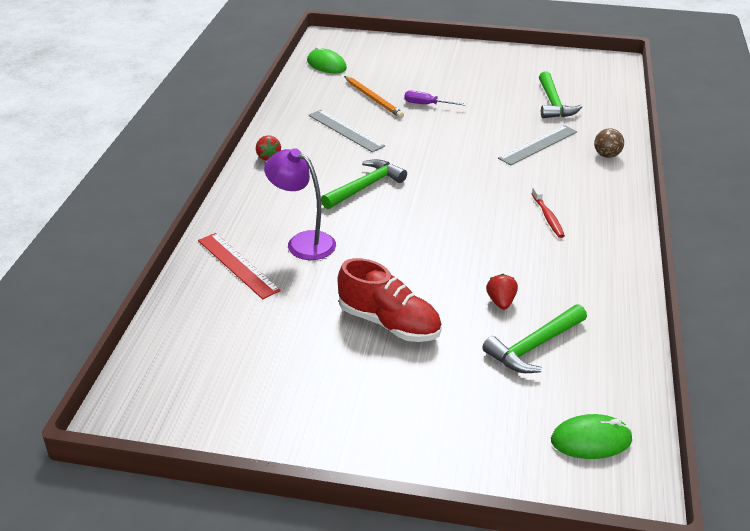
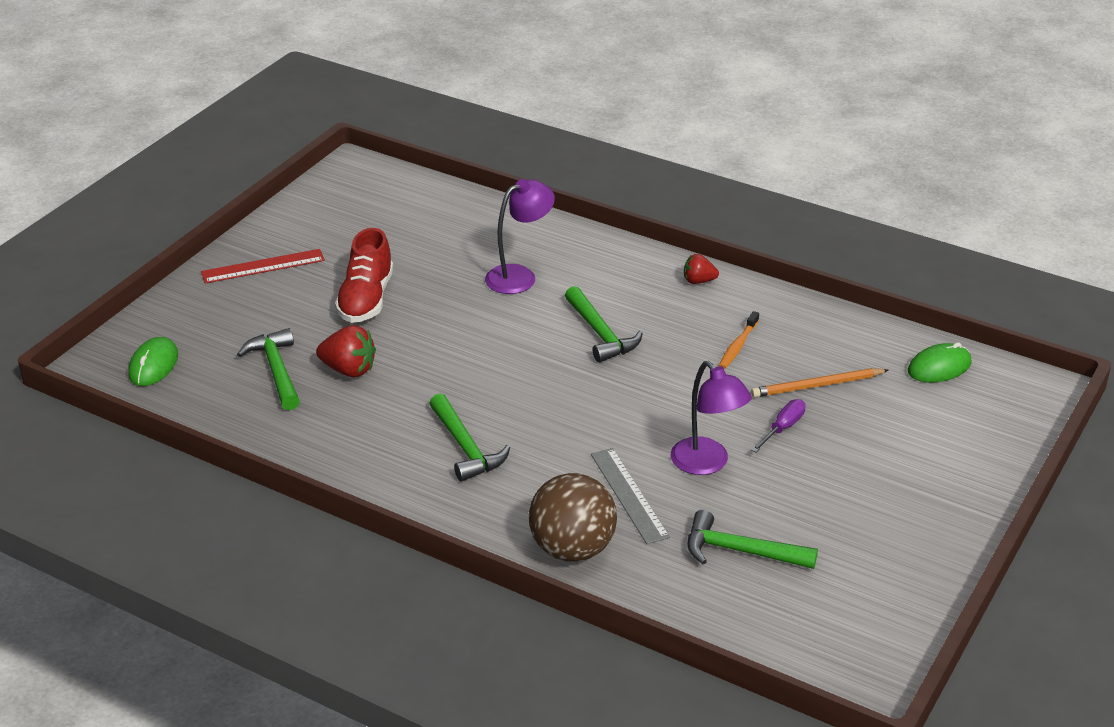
camera: 110 degrees right, 0 degrees up
(238, 265) = (505, 235): red ruler -> red ruler (263, 266)
(345, 130) = (738, 346): grey ruler -> orange toothbrush
(389, 323) = (366, 299): red shoe -> red shoe turned 45 degrees counterclockwise
(484, 124) = (707, 464): none -> purple lamp
(501, 302) = (349, 370): red strawberry -> red strawberry, size x1.59
(548, 217) = (466, 447): red toothbrush -> green hammer
(606, 155) = (572, 549): brown ball -> brown ball, size x2.06

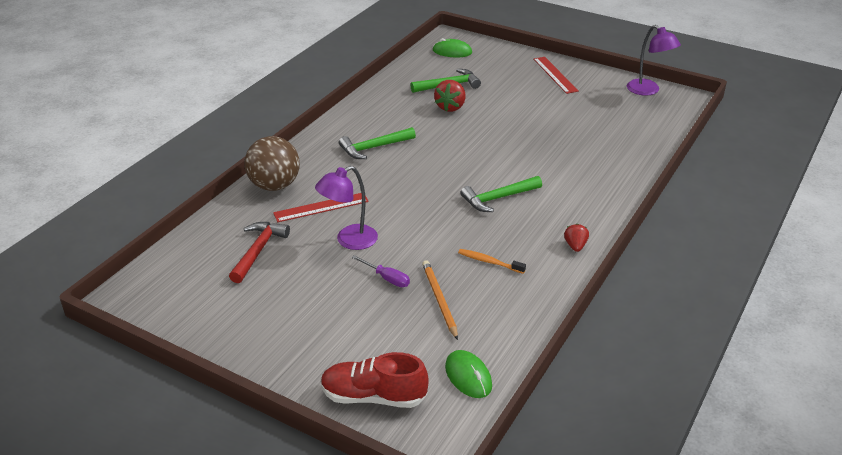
camera: 90 degrees right, 0 degrees up
(366, 299) = (525, 109): red shoe -> red shoe (373, 397)
(519, 276) = (564, 165): purple lamp -> purple lamp (648, 90)
(629, 495) = (321, 207): grey ruler -> red ruler
(740, 551) = (258, 251): green hammer -> red hammer

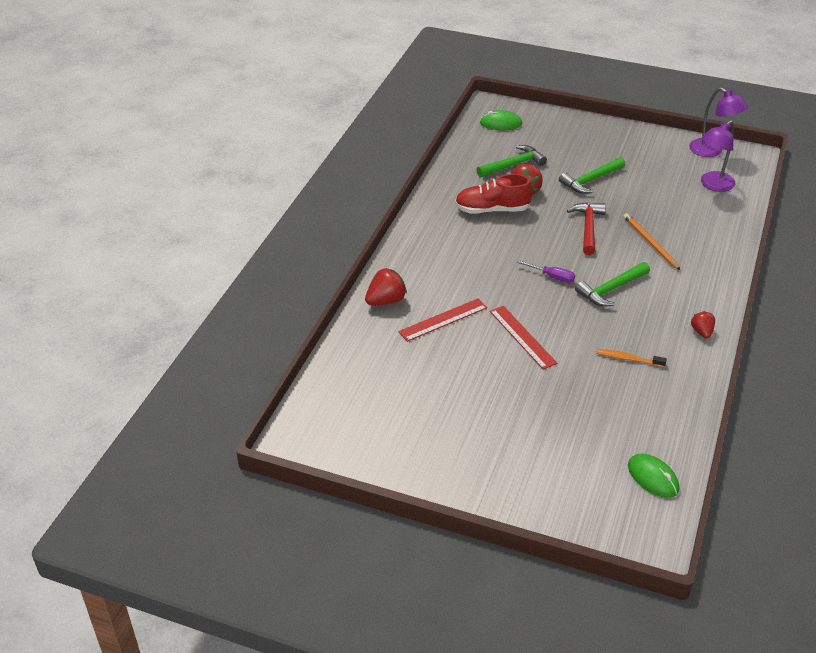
camera: 10 degrees left, 5 degrees up
(258, 251) = (402, 375): red hammer -> red hammer (588, 228)
(274, 185) = (386, 301): brown ball -> red strawberry
(349, 241) = (486, 353): purple lamp -> purple lamp (713, 185)
(373, 397) = (575, 509): red shoe -> red shoe (492, 210)
(374, 148) = (467, 246): green hammer -> green hammer (590, 180)
(387, 278) = (539, 388): purple screwdriver -> purple screwdriver (552, 277)
(439, 300) = (597, 405): orange pencil -> orange pencil (650, 243)
(555, 75) = (614, 141): red ruler -> red ruler (522, 337)

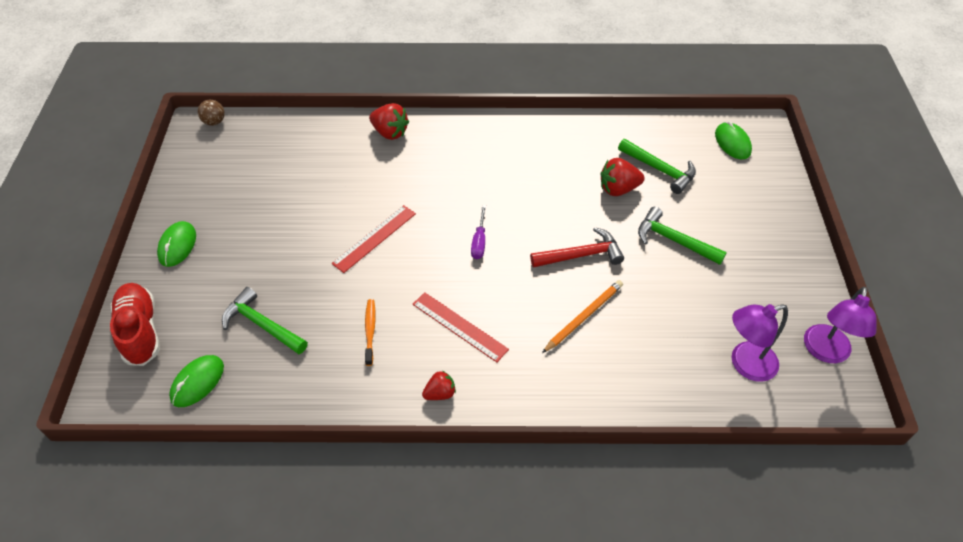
camera: 70 degrees right, 10 degrees up
(294, 427) = (214, 122): none -> brown ball
(443, 320) = (378, 176): red ruler -> red ruler (459, 326)
(475, 476) = (177, 245): none -> green mouse
(492, 210) = (568, 171): red shoe -> red shoe (140, 331)
(611, 289) = (480, 295): green hammer -> green hammer (262, 325)
(713, 185) = (745, 364): purple lamp -> purple lamp turned 45 degrees counterclockwise

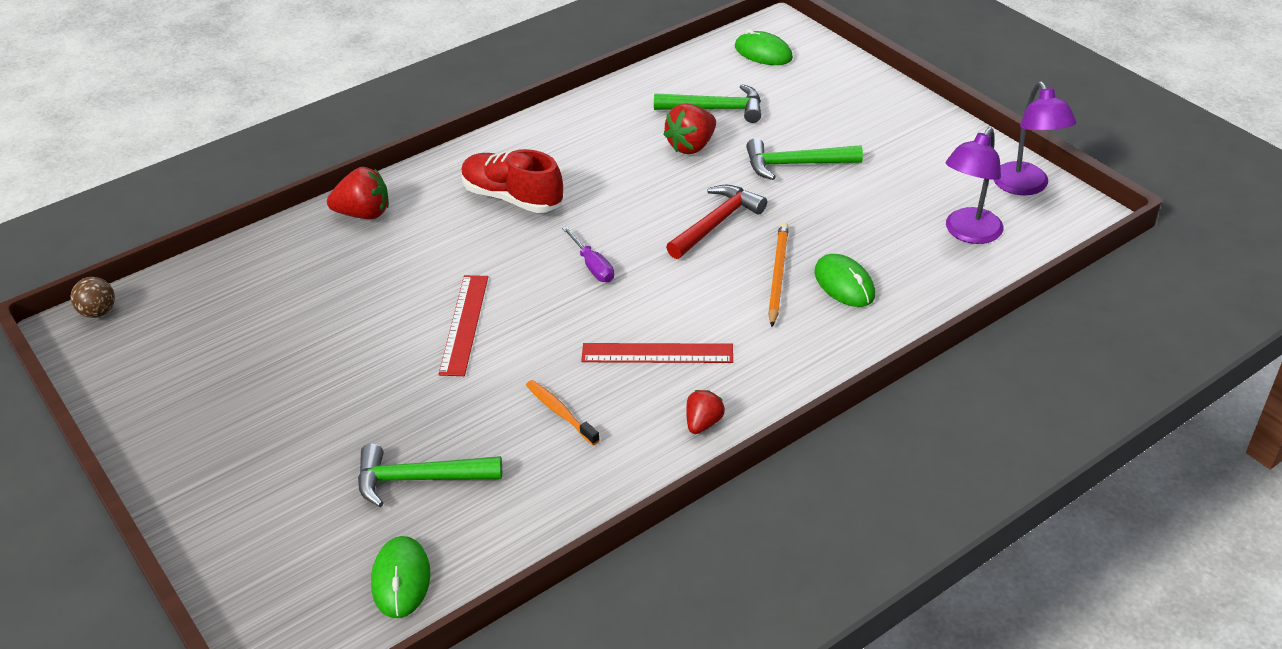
camera: 35 degrees left, 10 degrees down
(140, 331) = (259, 576): red shoe -> red shoe (512, 198)
(177, 245) = (204, 464): green mouse -> green mouse (844, 284)

